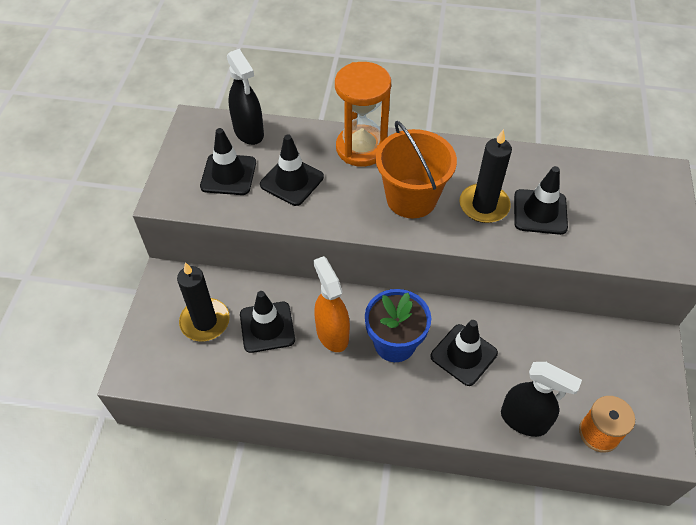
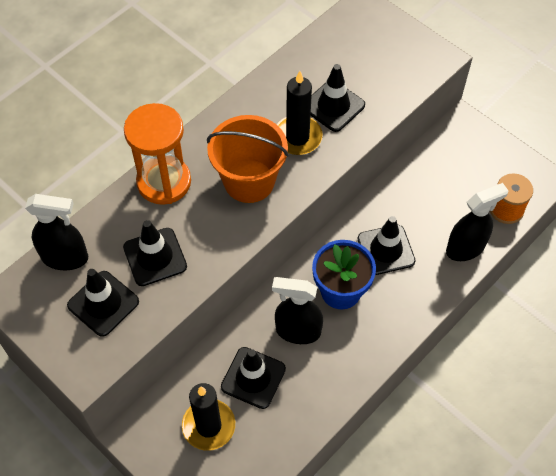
camera: 55 degrees left, 5 degrees up
(332, 333) = (297, 331): orange spray bottle -> black spray bottle

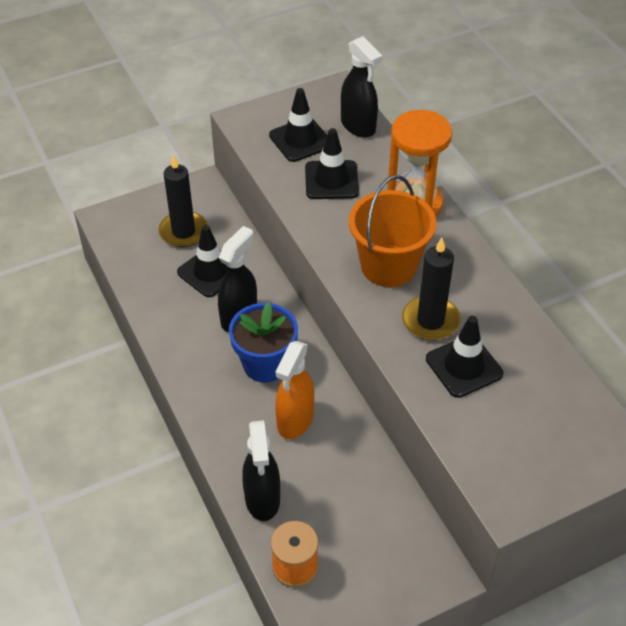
camera: 110 degrees right, 10 degrees down
(65, 258) = (358, 126): black spray bottle -> black spray bottle turned 60 degrees counterclockwise
(386, 250) = (295, 420): black traffic cone -> orange spray bottle

